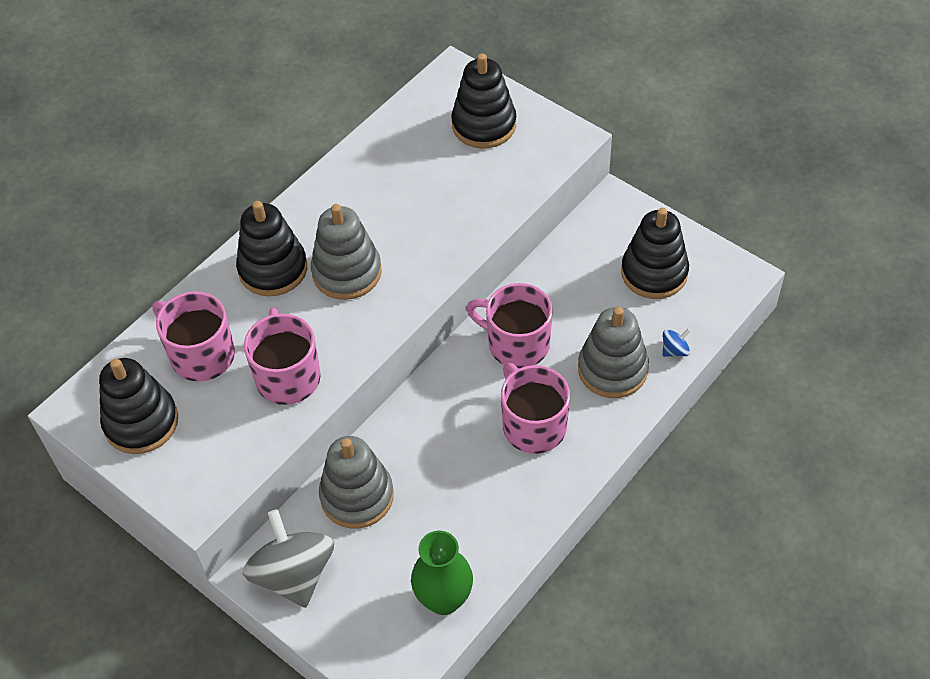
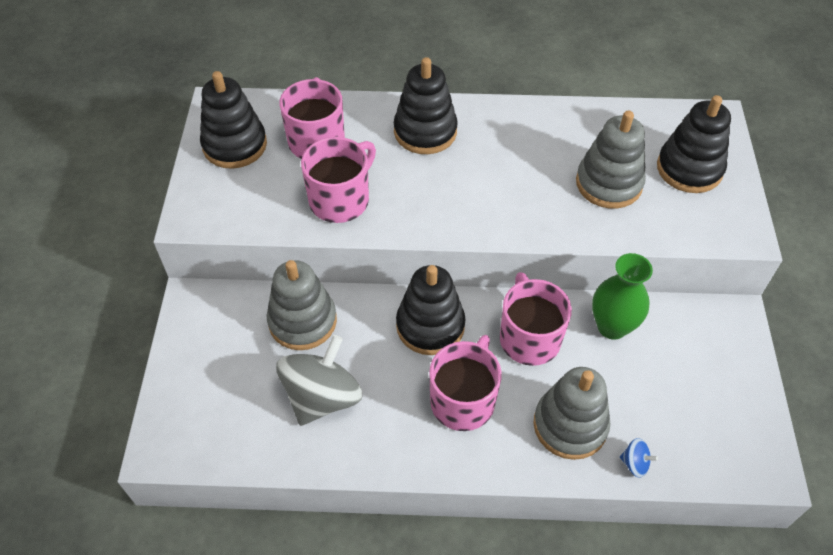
camera: 50 degrees right, 0 degrees up
(294, 574) = (207, 325): grey spinning top -> grey spinning top (322, 397)
(347, 272) = (464, 175): grey stacking toy -> grey stacking toy (608, 183)
(444, 599) = (255, 440): green vase -> green vase (612, 326)
(654, 273) = (697, 394): black stacking toy -> black stacking toy (430, 326)

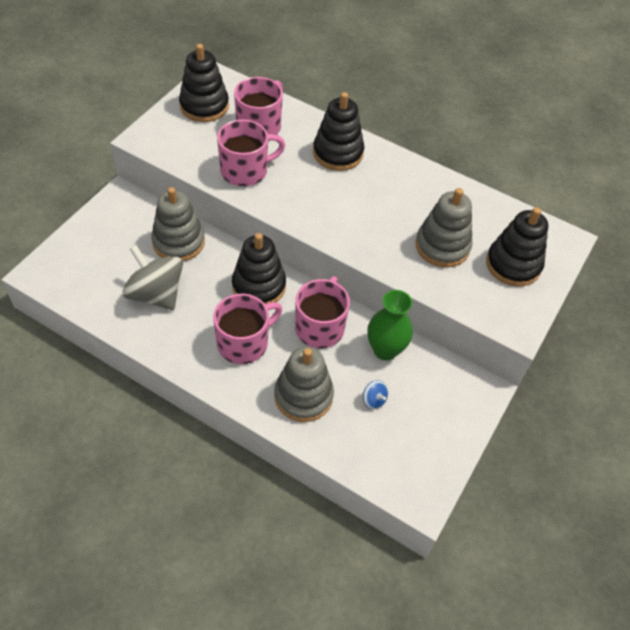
camera: 25 degrees right, 0 degrees up
(322, 397) = (156, 294): grey spinning top -> grey spinning top turned 105 degrees counterclockwise
(635, 463) = (329, 443): blue spinning top -> blue spinning top (374, 400)

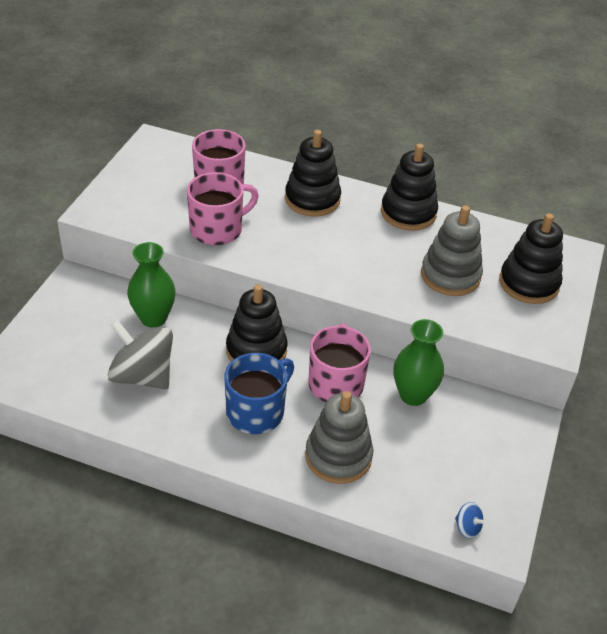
camera: 10 degrees left, 10 degrees down
(178, 242) = (153, 318): grey stacking toy -> green vase
(204, 106) = (153, 170): black stacking toy -> black stacking toy (408, 213)
(244, 343) = (256, 412): pink mug -> blue mug
(374, 400) = (416, 448): blue spinning top -> blue spinning top (467, 527)

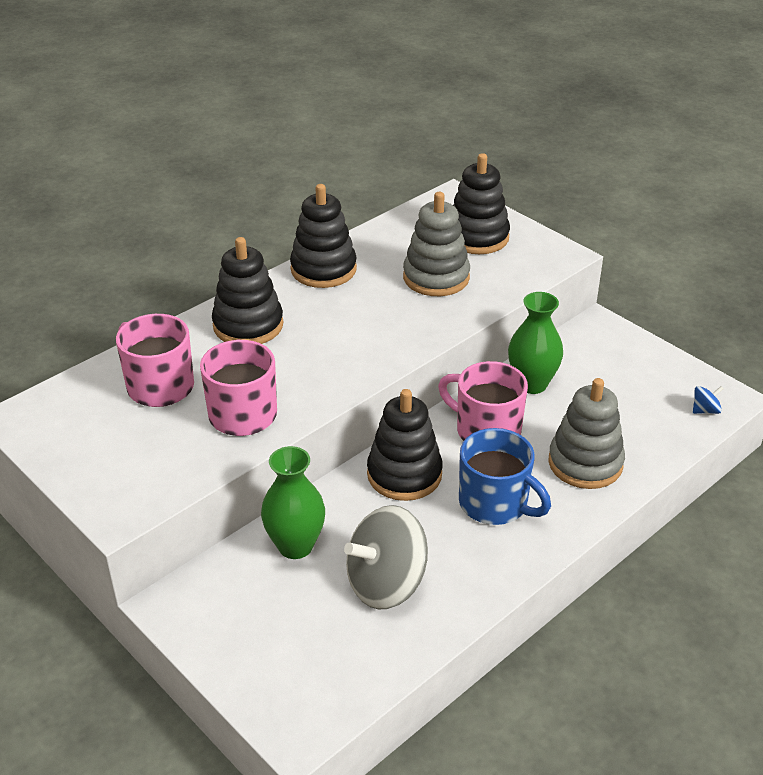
camera: 60 degrees left, 5 degrees down
(256, 412) = (495, 503): blue mug -> blue mug turned 150 degrees clockwise

